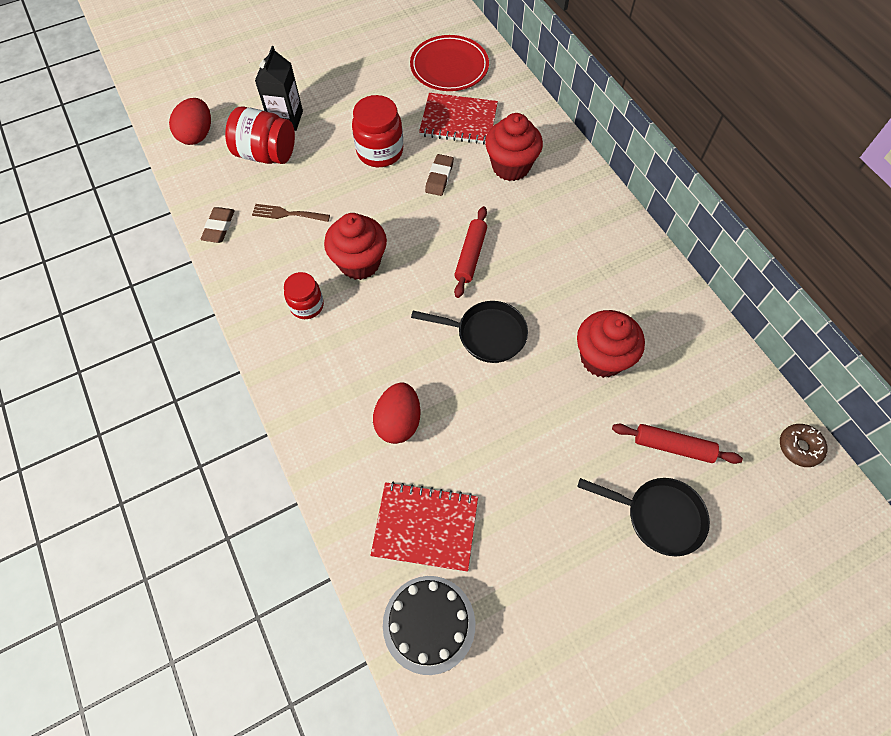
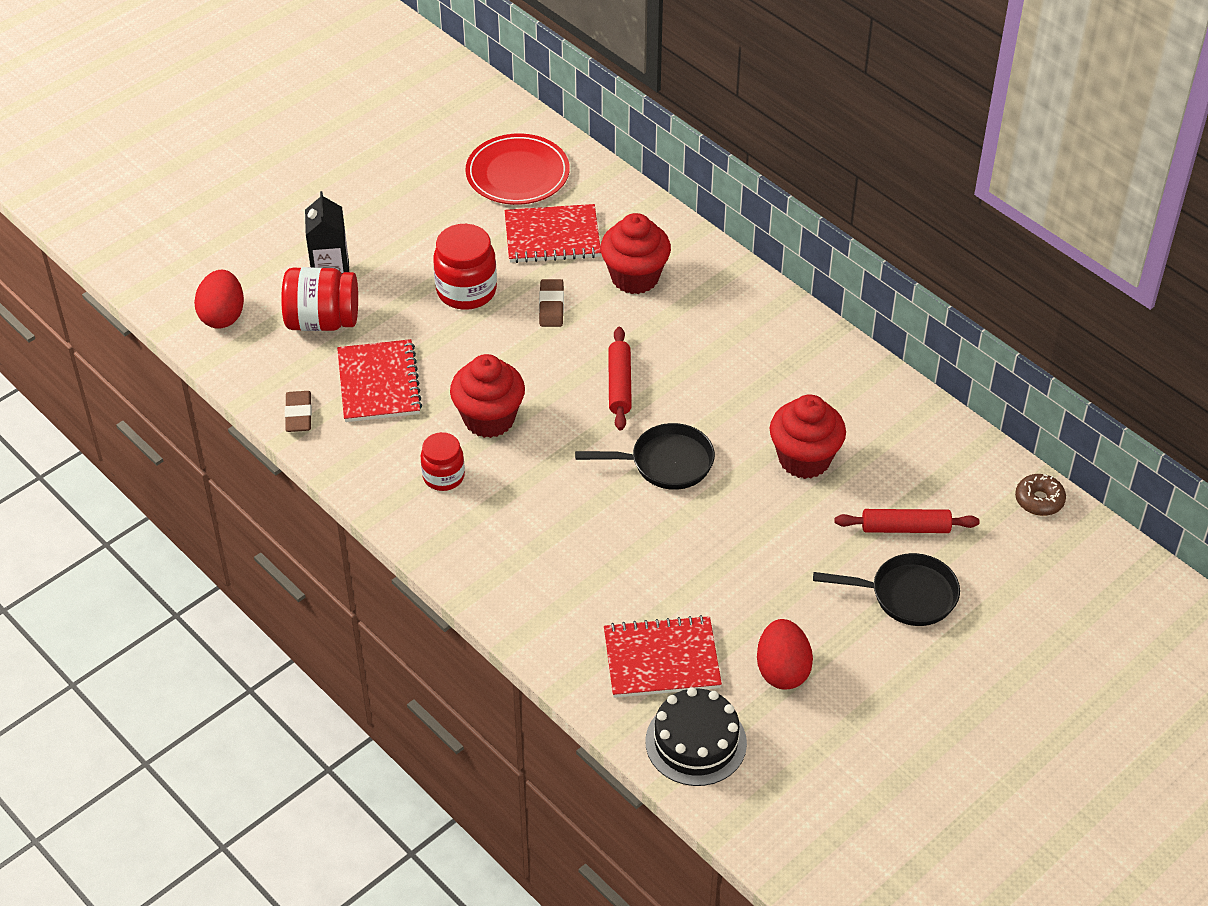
camera: 15 degrees left, 15 degrees down
(287, 214) = (379, 383): brown fork -> red notebook
(398, 422) = (596, 569): red egg -> red egg (782, 670)

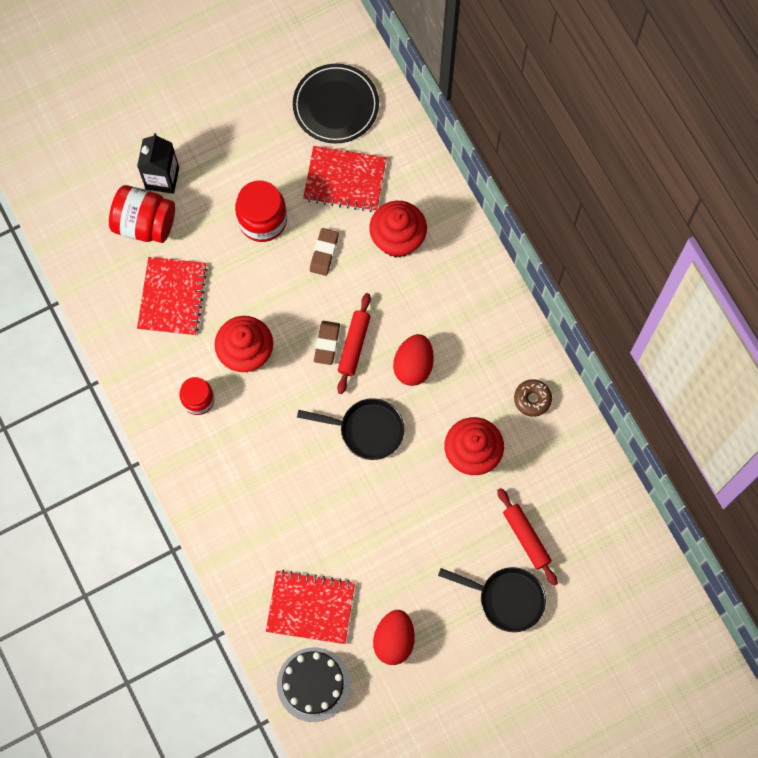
camera: 15 degrees right, 25 degrees up
(222, 316) = (70, 199): red egg -> red egg (413, 366)
(298, 414) = (105, 313): brown eraser -> brown eraser (327, 343)
(517, 174) = (336, 105): red plate -> black plate
(905, 528) = (526, 538): red rolling pin -> red rolling pin turned 45 degrees clockwise
(1039, 500) = (636, 539): brown donut -> brown donut (532, 399)

